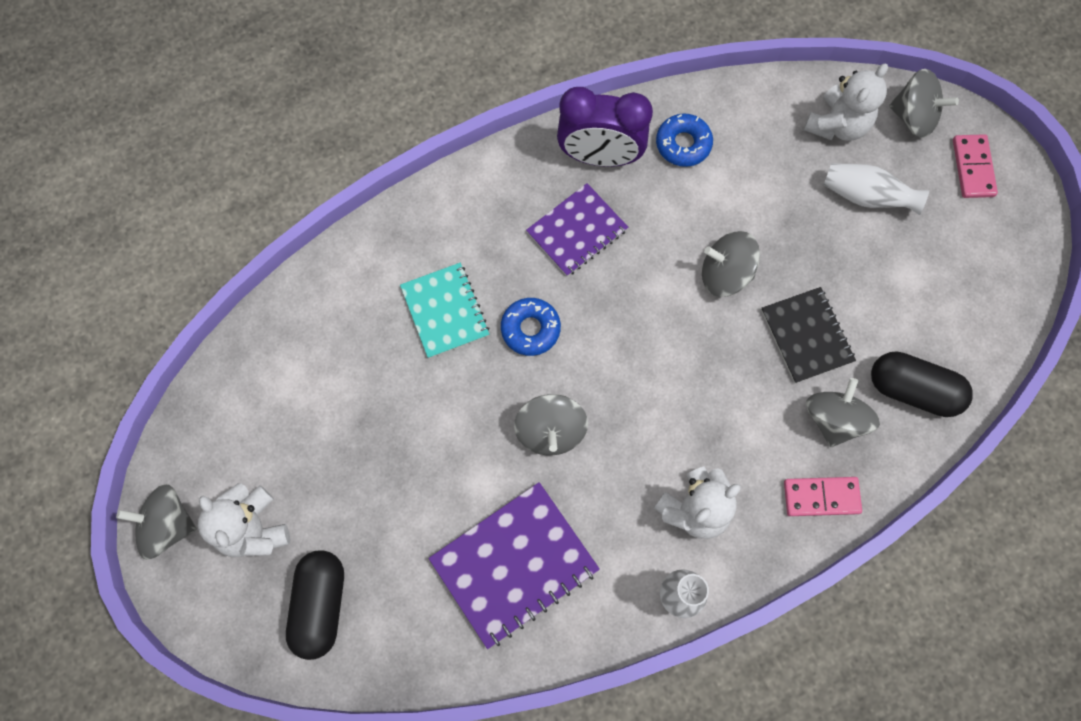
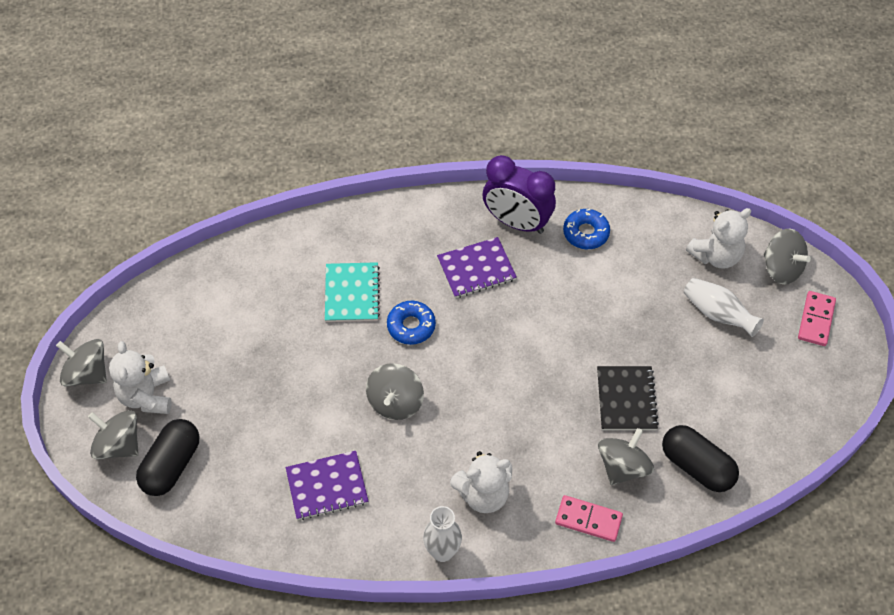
camera: 20 degrees right, 15 degrees down
(514, 564) = (327, 486): purple notebook -> purple notebook, size x0.66
(725, 274) = (580, 335): grey spinning top -> grey spinning top (119, 445)

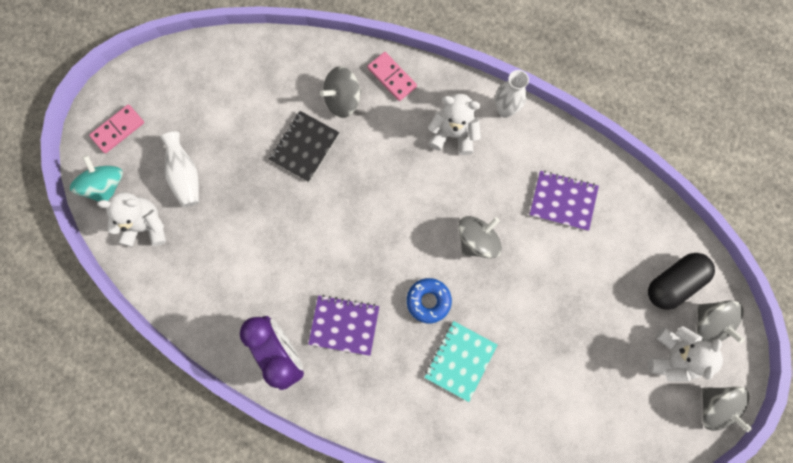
camera: 150 degrees left, 20 degrees up
(586, 233) = (232, 308): blue donut -> none
(696, 466) = (292, 72): black capsule -> none
(781, 268) = (105, 185): grey spinning top -> turquoise spinning top

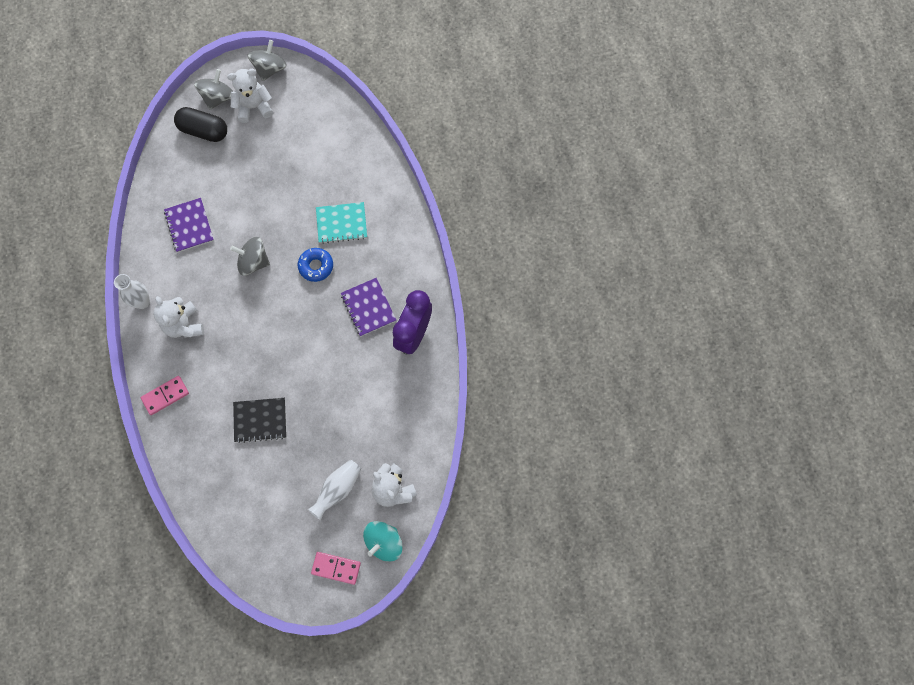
camera: 125 degrees left, 5 degrees down
(343, 100) = (206, 418): grey spinning top -> none
(392, 77) = (165, 396): pink domino -> pink domino turned 45 degrees clockwise

